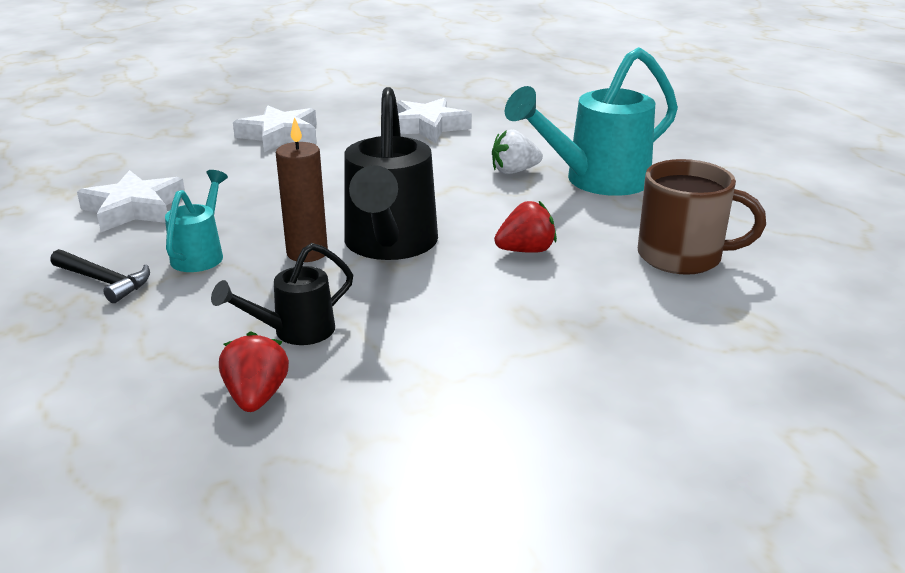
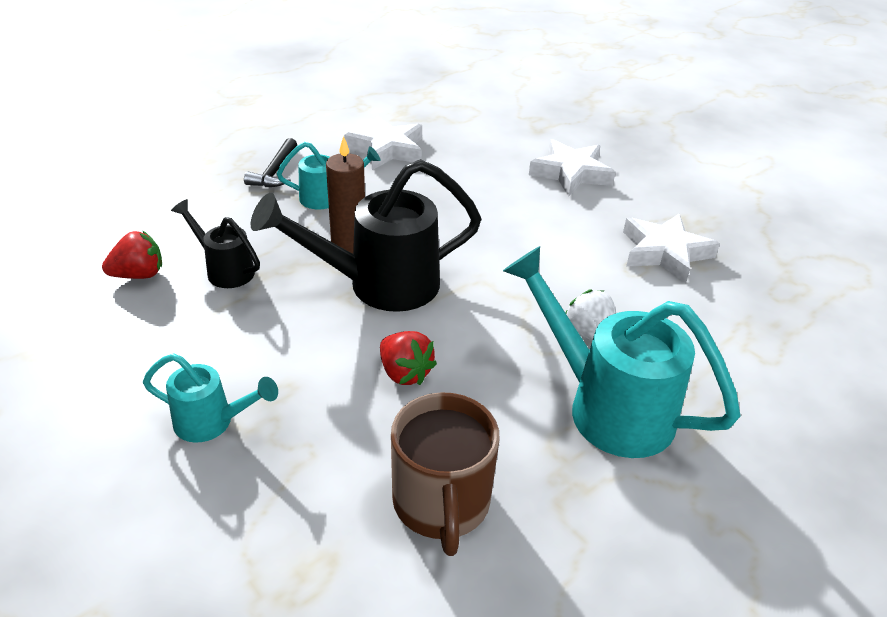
camera: 70 degrees right, 10 degrees up
(557, 356) = (213, 423): none -> turquoise watering can

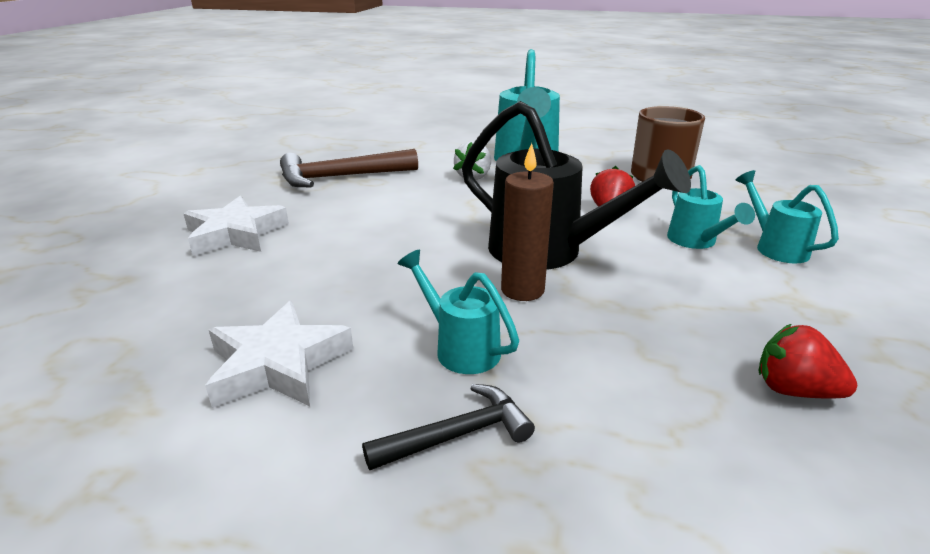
camera: 125 degrees left, 10 degrees down
(224, 269) = (677, 337): black watering can -> none
(286, 378) = (696, 242): none -> turquoise watering can
(664, 252) = (340, 177): white star -> brown hammer

